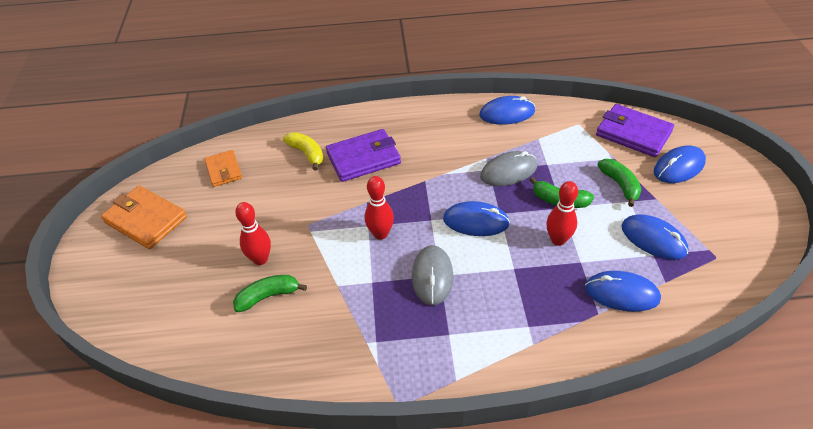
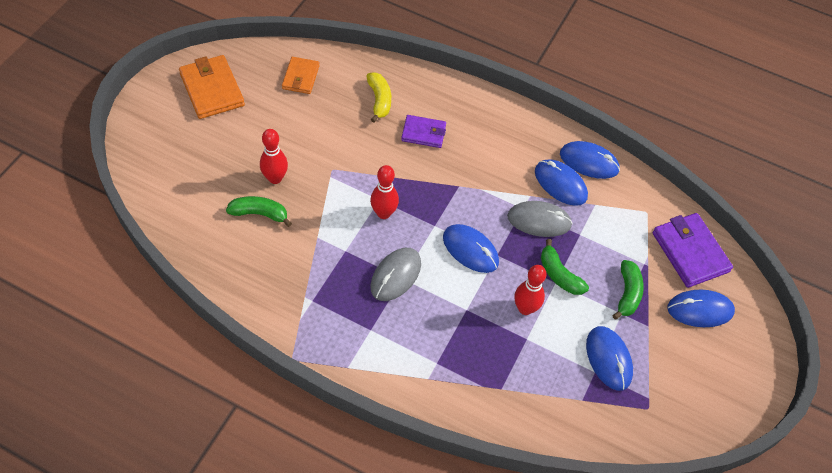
camera: 25 degrees right, 10 degrees up
(363, 158) = (423, 133): purple wallet -> purple wallet, size x0.62
(621, 293) = (536, 385): blue mouse -> blue mouse (560, 184)

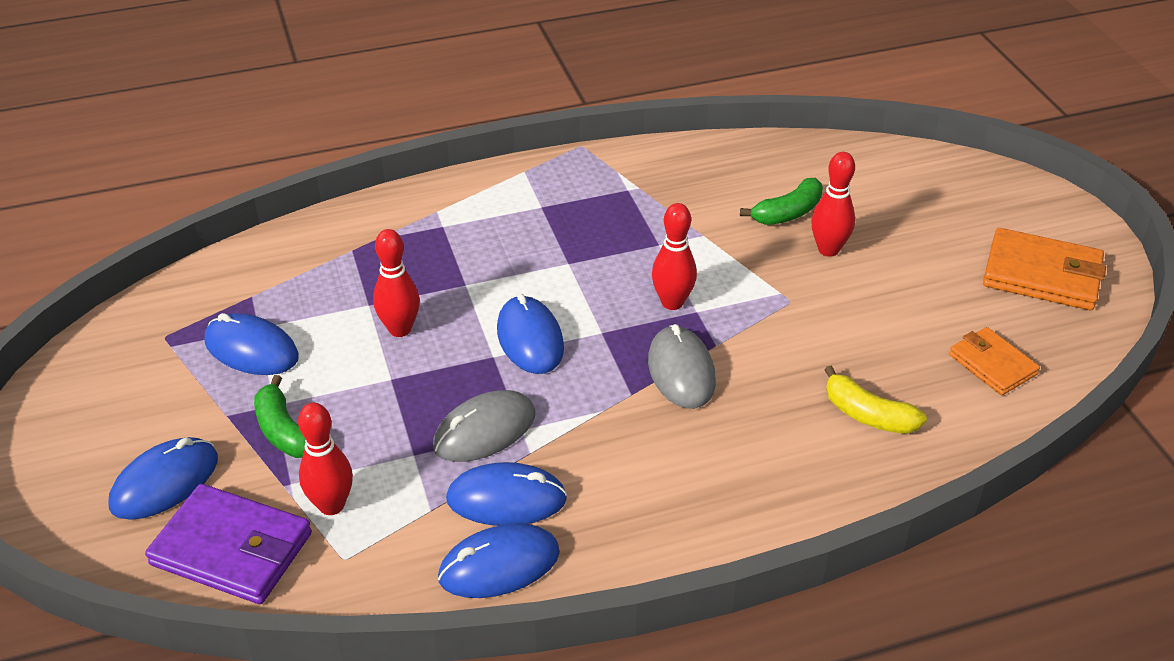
camera: 140 degrees right, 15 degrees down
(396, 275) = (578, 261): grey mouse -> grey mouse (681, 371)
(423, 133) = (758, 420): purple wallet -> none
(470, 250) = (530, 339): blue mouse -> blue mouse turned 75 degrees clockwise
(559, 275) = (394, 390): green banana -> none
(634, 239) = (331, 505): none -> red bowling pin

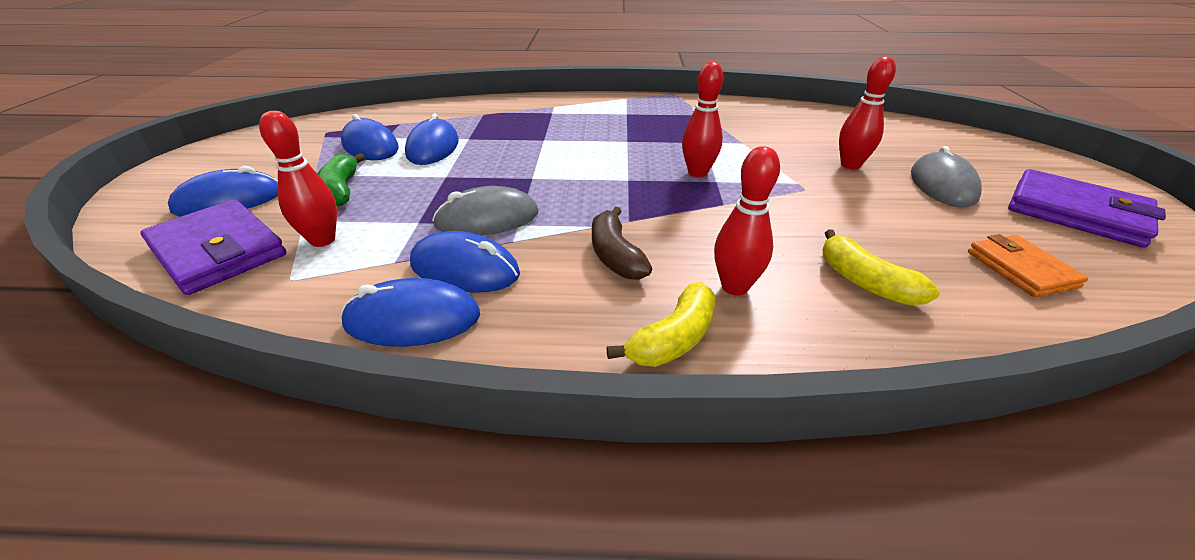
camera: 20 degrees right, 5 degrees down
(400, 329) = (477, 153): red bowling pin -> red bowling pin (734, 287)
(530, 339) = (568, 173): blue mouse -> blue mouse (433, 147)
(640, 443) = (615, 255): none -> brown banana
(681, 371) = (682, 214): grey mouse -> grey mouse (942, 185)
(729, 519) = (673, 339): none -> yellow banana
(787, 213) = (819, 141): green banana -> none
(1041, 275) = (1075, 213): orange wallet -> purple wallet

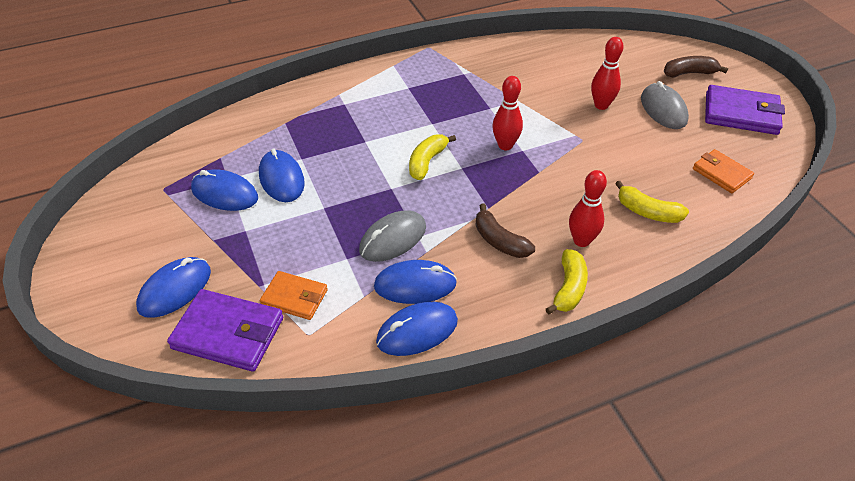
camera: 25 degrees left, 10 degrees up
(322, 240) = (294, 297): red bowling pin -> orange wallet
(341, 190) = (255, 248): green banana -> none
(593, 167) = (427, 162): none -> yellow banana
(997, 161) = (689, 73): none -> brown banana

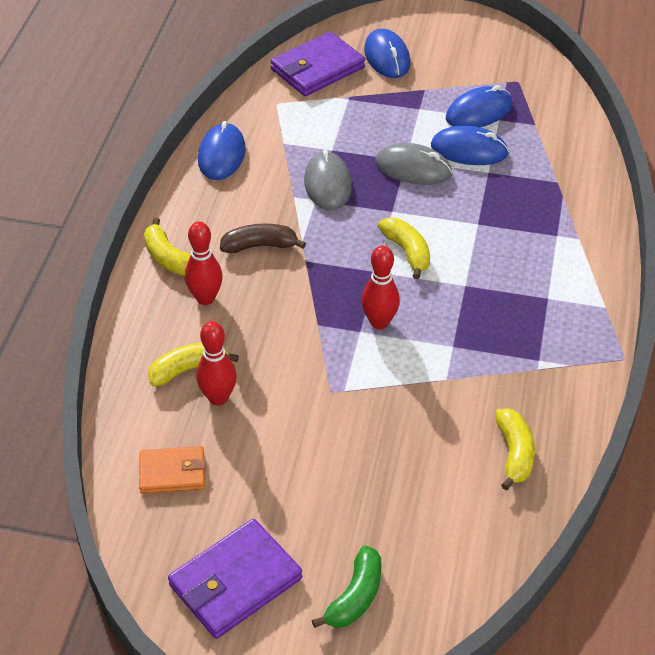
camera: 125 degrees right, 0 degrees up
(294, 297) = (319, 109): orange wallet -> none
(415, 285) = (265, 174): blue mouse -> none
(540, 59) = (514, 453): none -> yellow banana
(601, 105) = (373, 450): red bowling pin -> red bowling pin (218, 398)
(663, 109) = (313, 506): grey mouse -> grey mouse (413, 168)
(689, 73) = (355, 596): brown banana -> green banana

